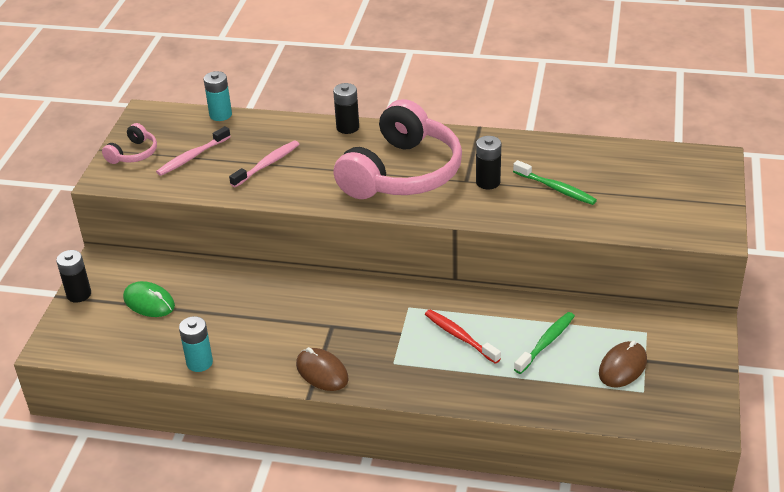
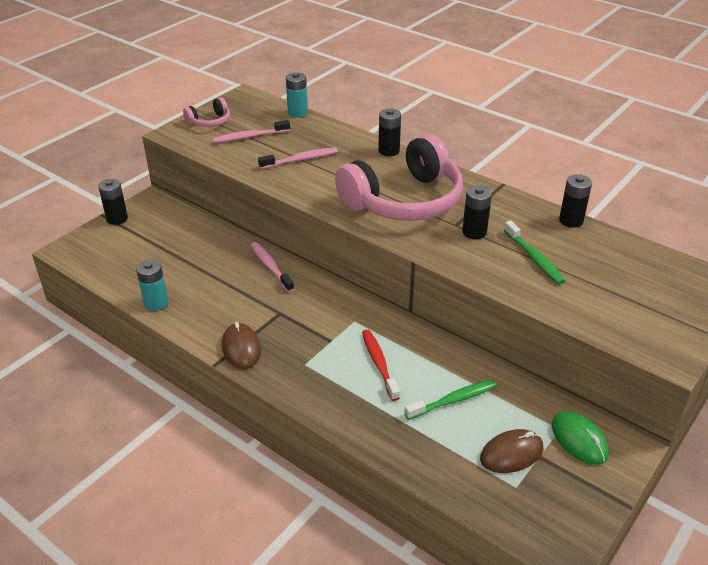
camera: 25 degrees right, 0 degrees up
(149, 302) = (159, 242): green mouse -> green mouse (579, 440)
(287, 285) = (270, 267): none -> pink toothbrush
(563, 143) = (571, 220): none -> black battery

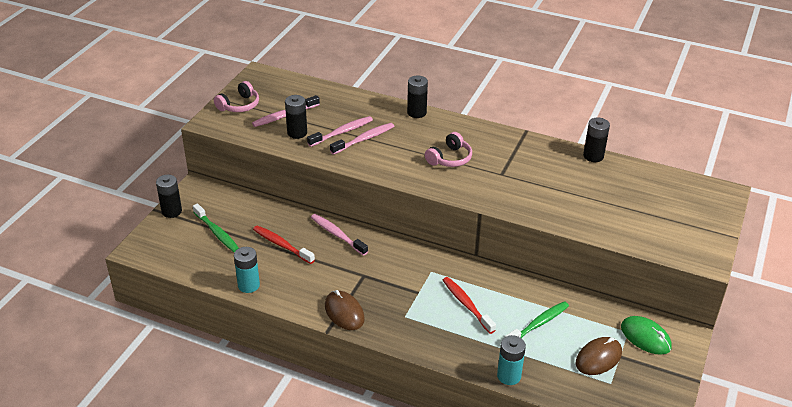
camera: 15 degrees left, 0 degrees up
(209, 268) = (282, 245): none -> red toothbrush
(297, 113) = (317, 85): turquoise battery -> turquoise battery (509, 376)
(320, 169) = (364, 139): none -> pink toothbrush
(404, 201) = (450, 158): pink headphones -> pink headphones, size x0.43
(474, 232) = (519, 178): black battery -> black battery (297, 133)
(534, 258) = (576, 194): green toothbrush -> green toothbrush (217, 233)

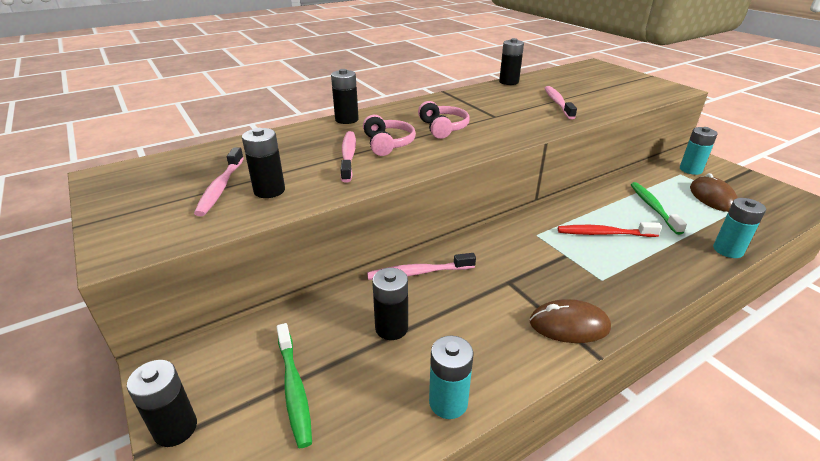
camera: 55 degrees left, 5 degrees down
(217, 233) = (294, 389): green toothbrush -> green toothbrush turned 75 degrees clockwise
(239, 105) = (135, 212): pink headphones -> pink headphones (387, 144)
(282, 245) = (391, 328): red toothbrush -> black battery
(342, 132) = (315, 163): pink toothbrush -> pink toothbrush (557, 103)
(645, 337) = (690, 170): green mouse -> turquoise battery

